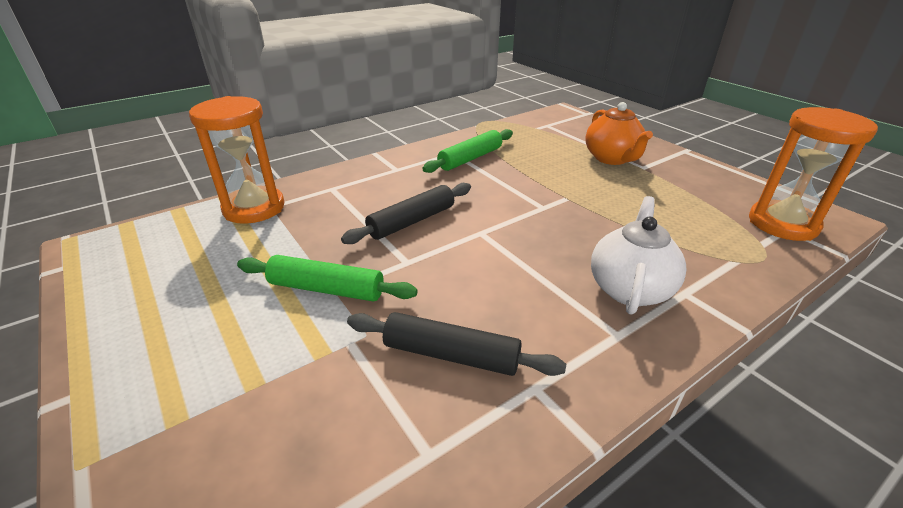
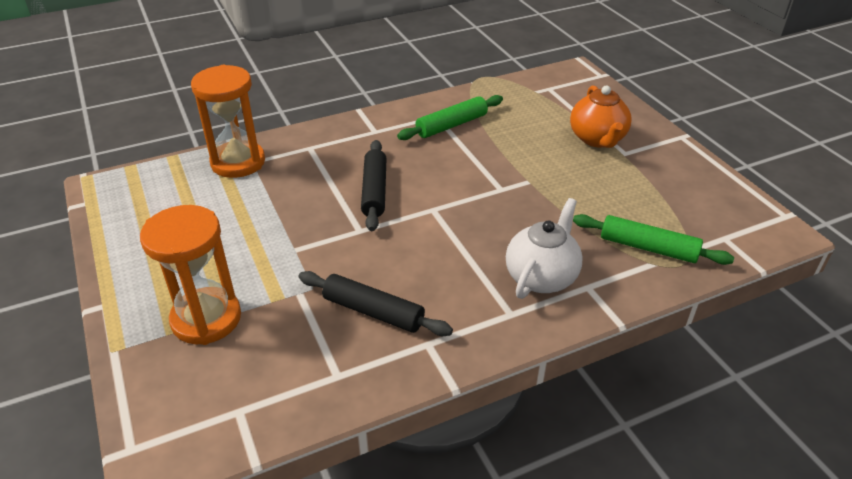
camera: 10 degrees right, 5 degrees up
(326, 289) = (289, 247): green rolling pin -> green rolling pin (648, 248)
(412, 221) = (374, 191): black rolling pin -> black rolling pin turned 60 degrees counterclockwise
(782, 224) = (726, 232): orange hourglass -> orange hourglass (206, 319)

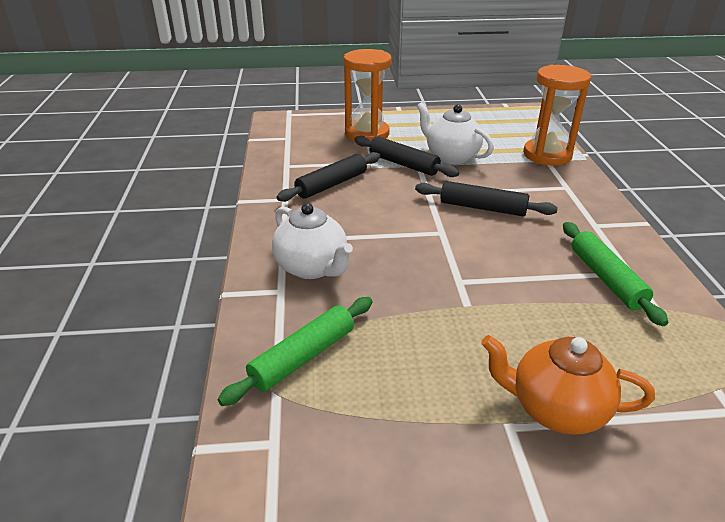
camera: 110 degrees right, 5 degrees down
(261, 228) = (451, 156): none -> white teapot
(295, 262) = (403, 164): none -> black rolling pin

